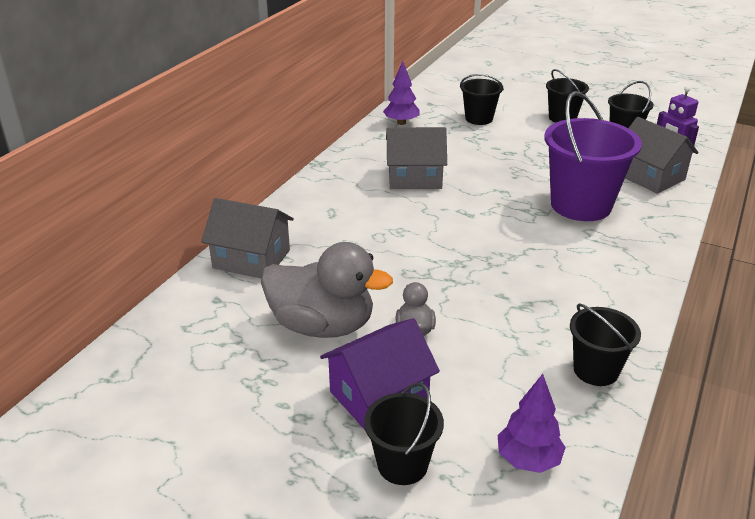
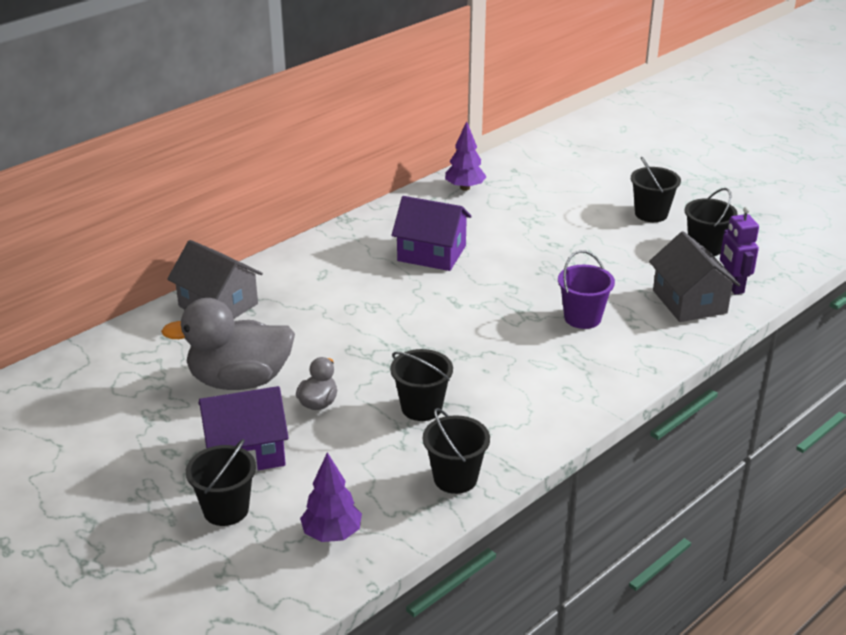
camera: 20 degrees right, 0 degrees up
(322, 326) = (240, 380): grey duck -> grey duck turned 135 degrees clockwise
(414, 178) = (431, 253): grey house -> purple house
(479, 119) = (554, 198): black bucket -> black bucket (421, 408)
(580, 205) = (582, 318): purple bucket -> purple bucket, size x0.56

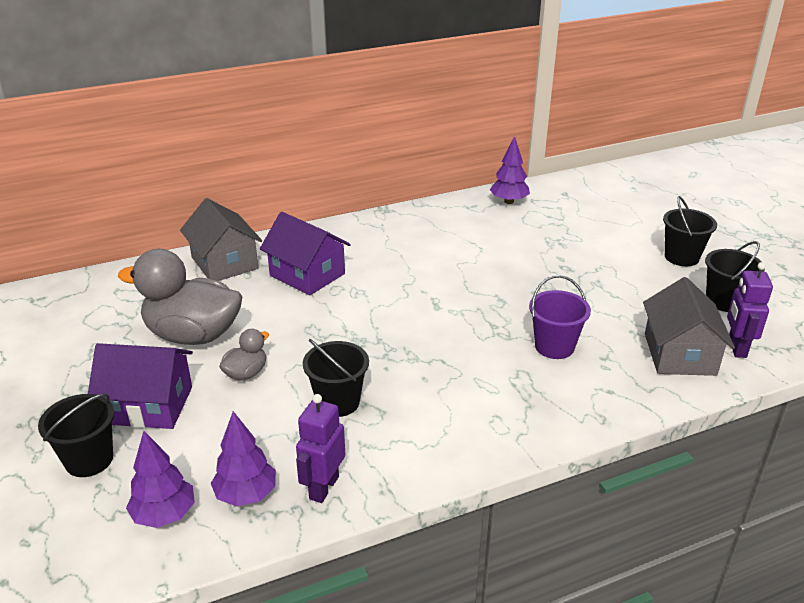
camera: 20 degrees right, 0 degrees up
(392, 501) = (246, 495): none -> purple tree
(431, 253) = (442, 254): purple house -> purple house (307, 274)
(455, 478) = (323, 487): black bucket -> purple robot

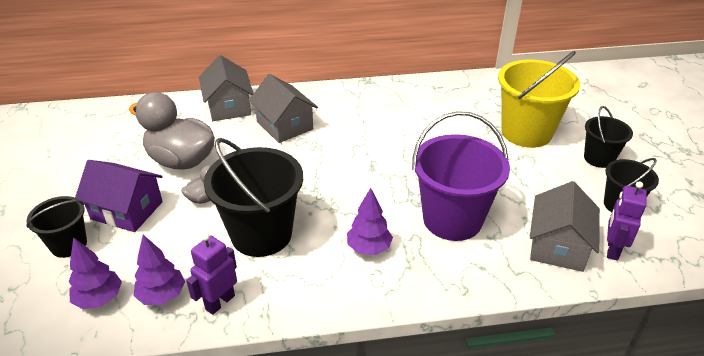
camera: 15 degrees right, 5 degrees up
(307, 274) = (284, 125): purple house -> grey house
(338, 402) = (261, 234): black bucket -> black bucket, size x1.80
(509, 201) = (470, 87): purple tree -> purple tree (369, 248)
(554, 346) = (452, 219): purple bucket -> purple bucket, size x1.80
(593, 241) = (526, 132): none -> yellow bucket

